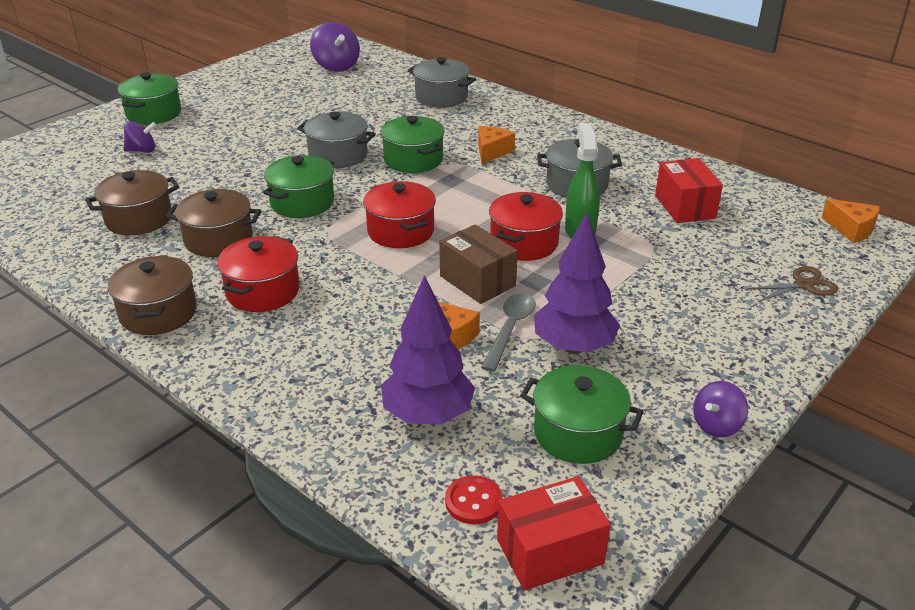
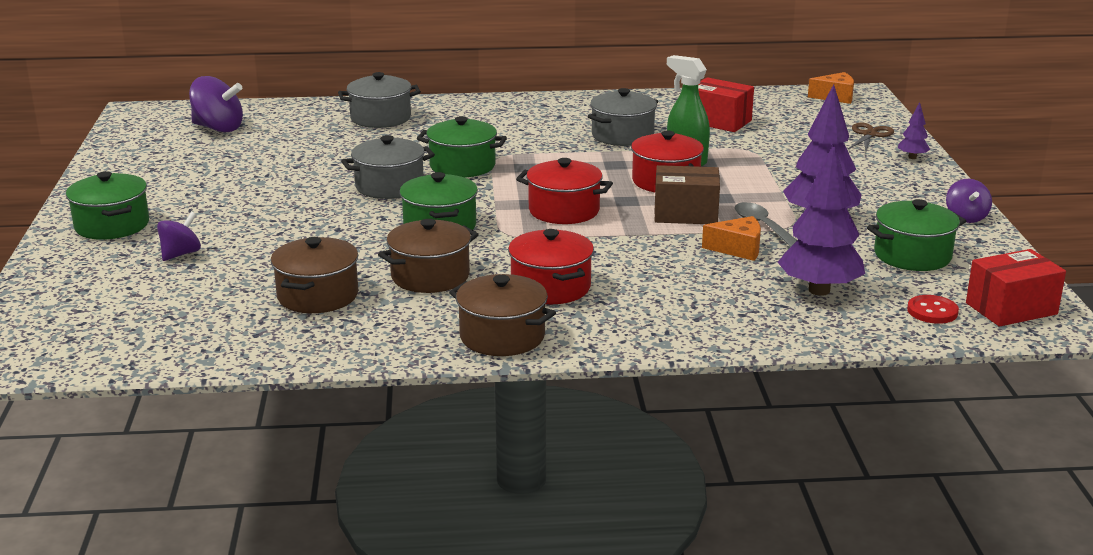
camera: 45 degrees left, 10 degrees down
(492, 152) = (513, 139): orange cheese -> none
(550, 551) = (1011, 308): red box -> red box turned 45 degrees clockwise
(798, 330) = (912, 157): none -> purple tree

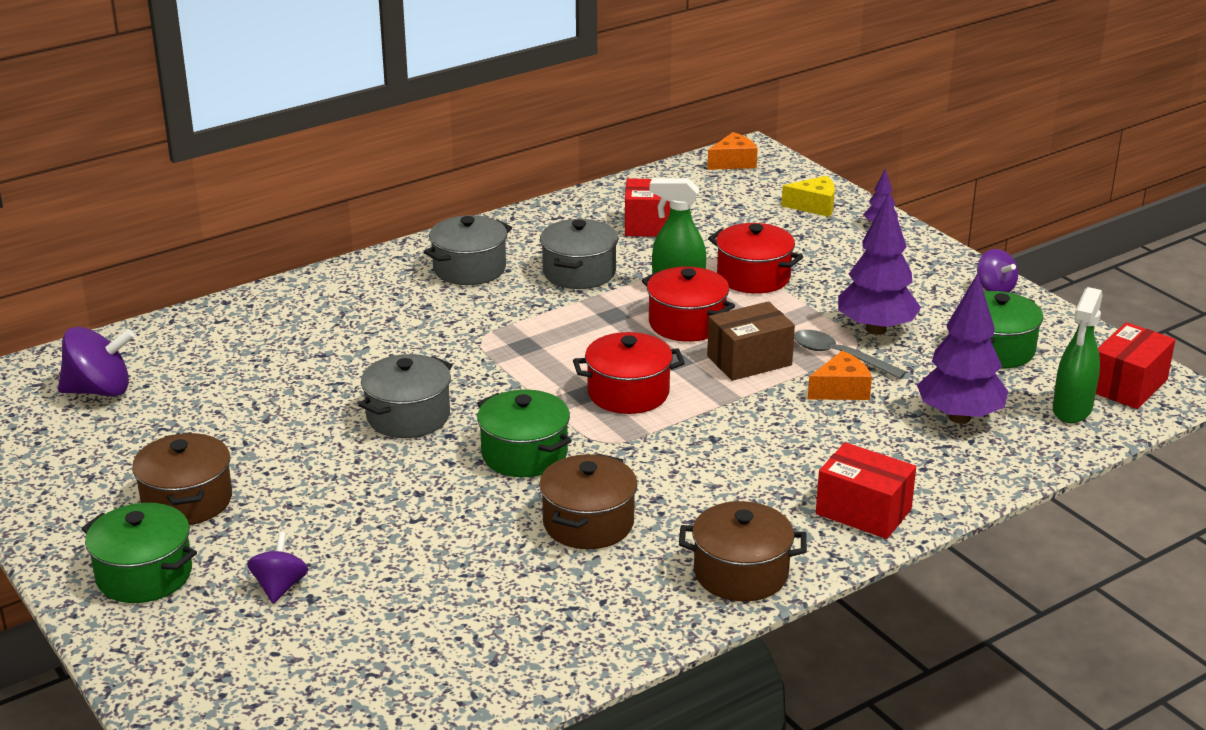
camera: 30 degrees left, 5 degrees up
(318, 296) = (501, 589): brown pot -> brown pot (187, 501)
(380, 118) = (284, 320): grey pot -> grey pot (469, 269)
(462, 166) = (456, 364): green pot -> none
(550, 287) = (721, 496): red pot -> red pot (753, 277)
(652, 327) = (863, 512): none -> red box
(869, 135) = (814, 206): brown scissors -> yellow cheese
(932, 311) = (1072, 410): red button -> green spray bottle

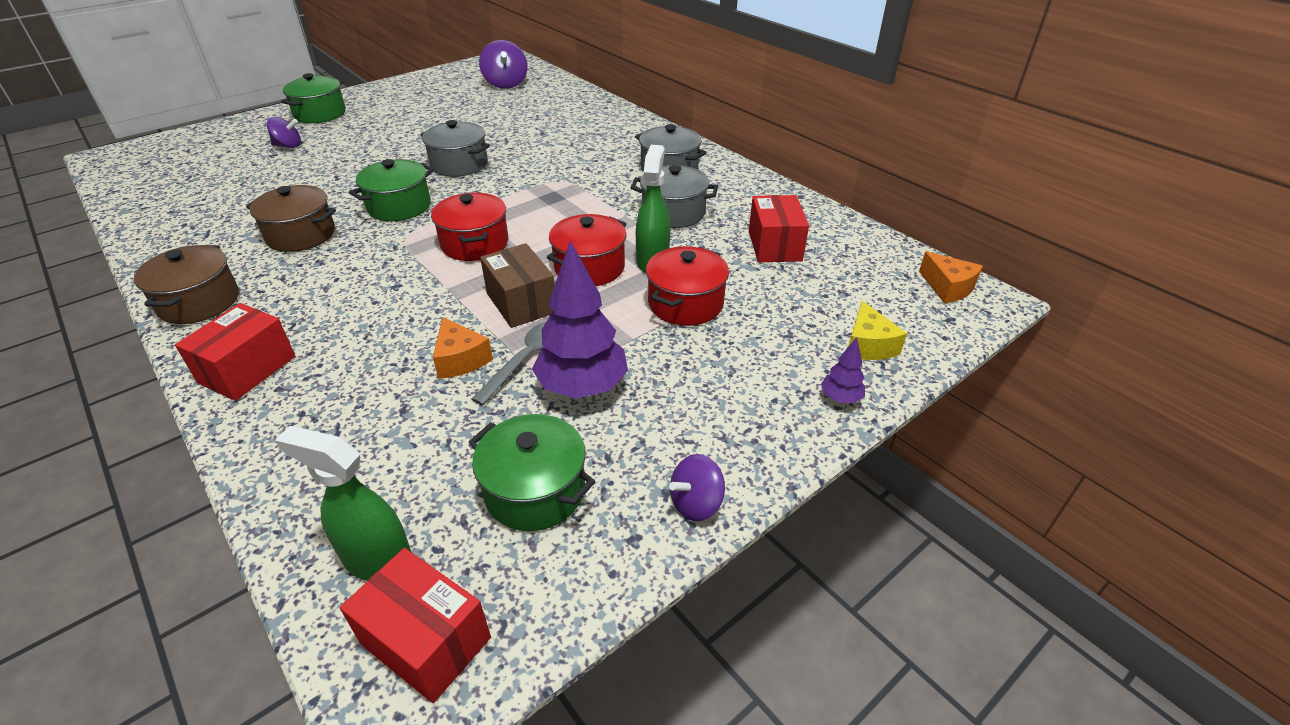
camera: 85 degrees right, 10 degrees up
(187, 501) = (385, 115): brown pot -> none
(959, 417) = (388, 447): purple tree -> none

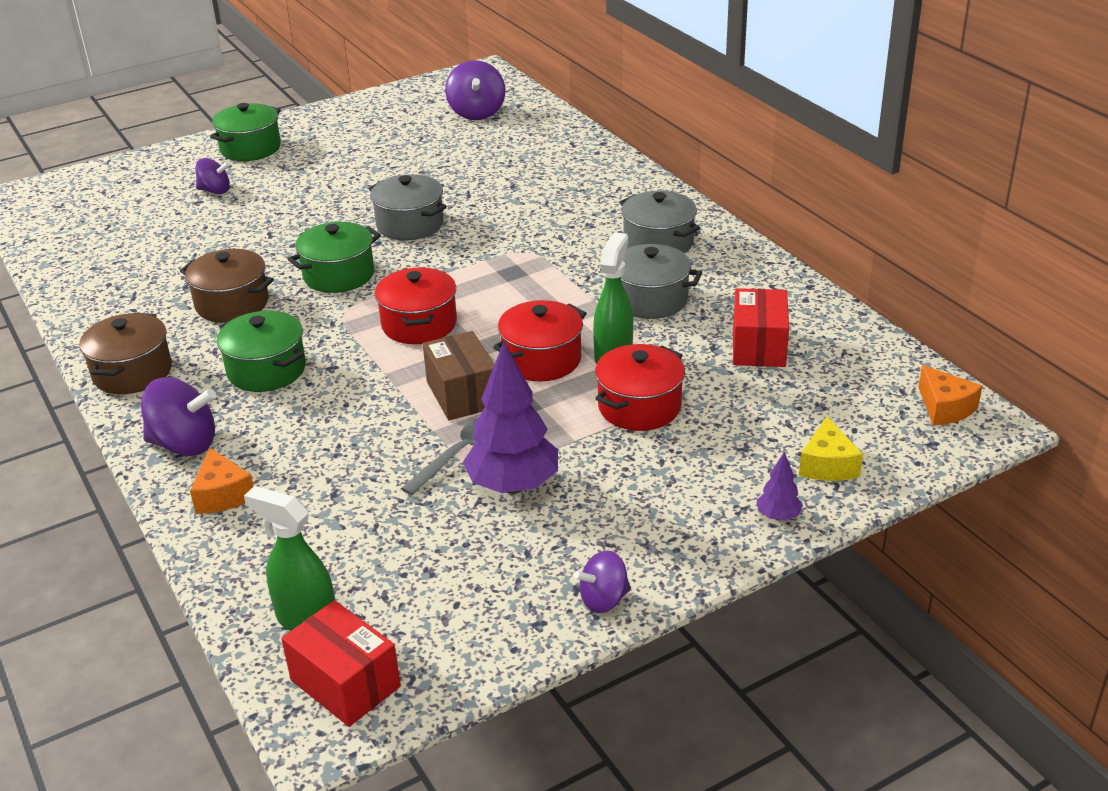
camera: 10 degrees right, 5 degrees down
(247, 369) = (184, 444): red box -> purple spinning top
(460, 359) = (393, 449): orange cheese -> orange cheese (222, 495)
(535, 491) = (453, 576): green pot -> green pot (266, 370)

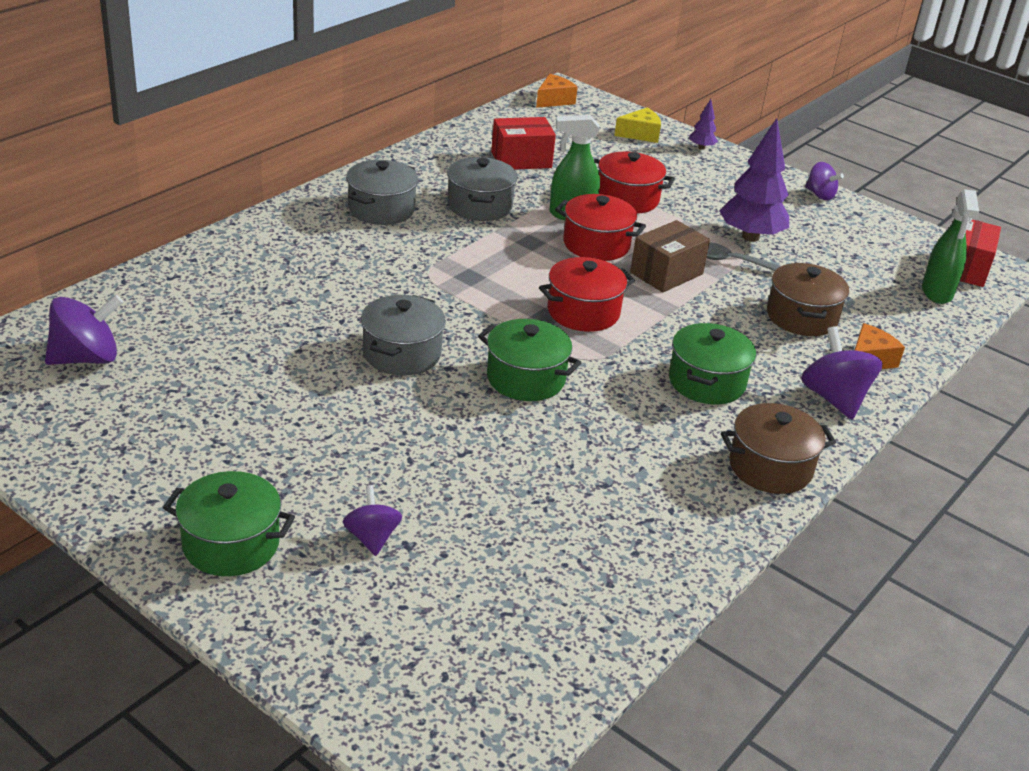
camera: 115 degrees left, 0 degrees up
(232, 303) = (617, 437): brown pot -> brown pot (801, 317)

